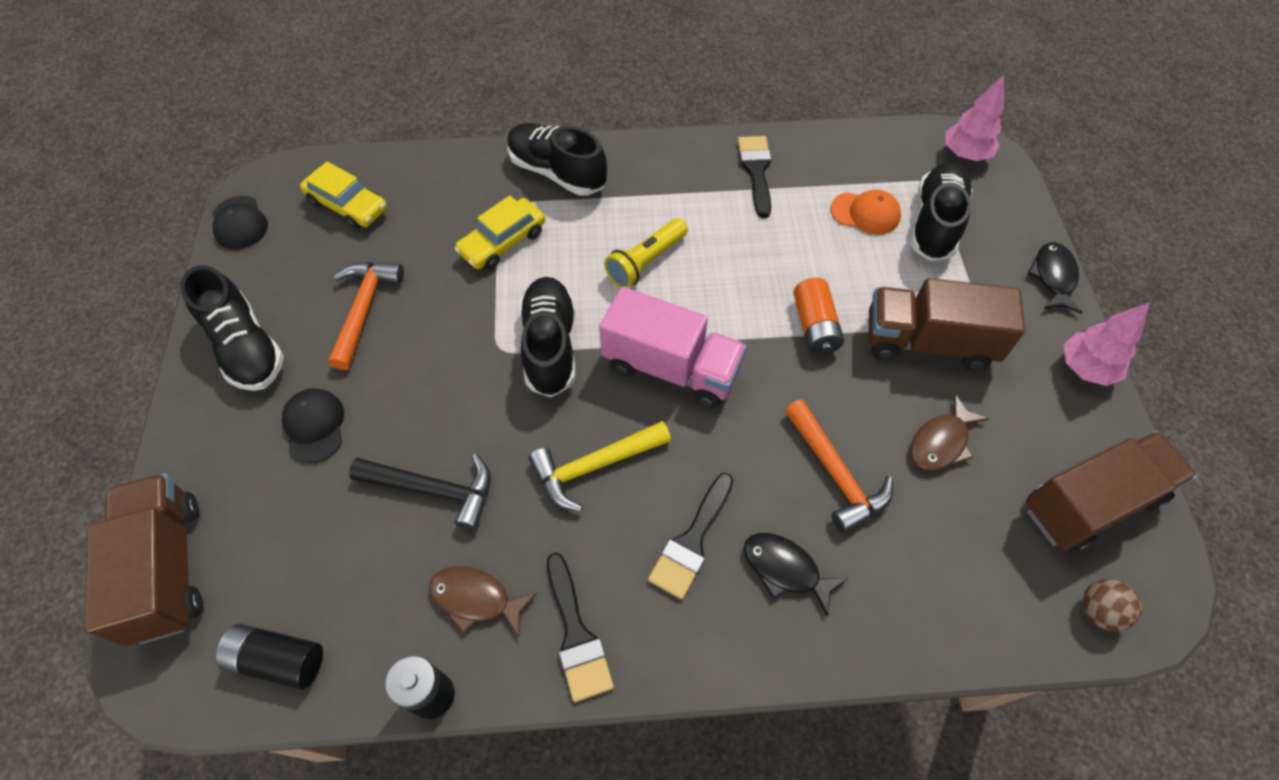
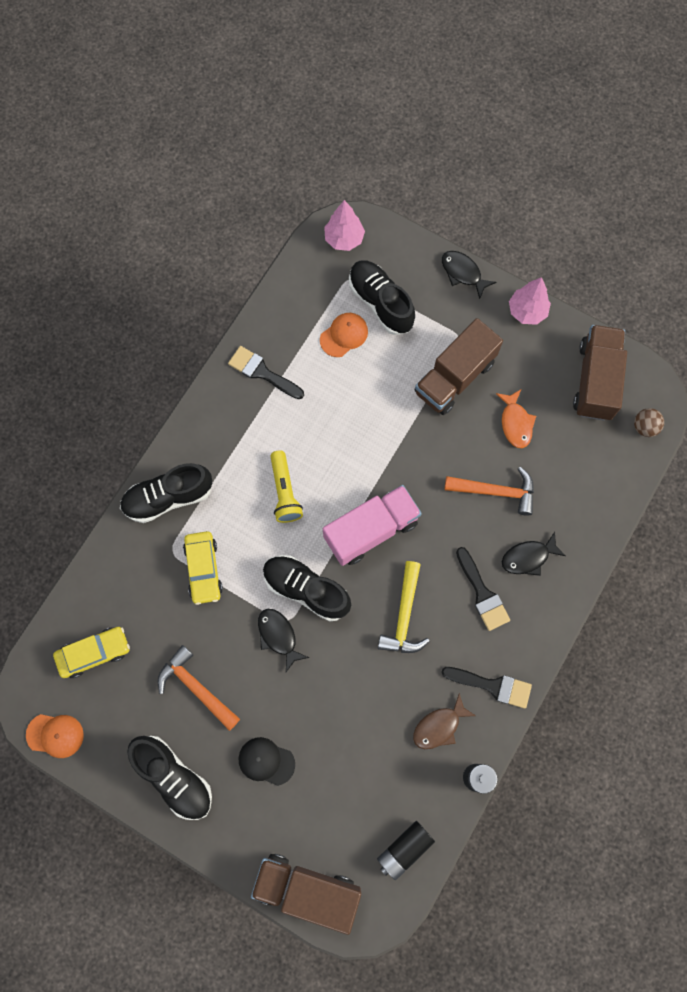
camera: 55 degrees left, 15 degrees up
(239, 223) = (55, 735): black cap -> orange cap
(246, 347) = (174, 777): black shoe -> black shoe turned 45 degrees clockwise
(434, 490) = (358, 713): black hammer -> none
(475, 351) = (278, 636): none -> black fish
(815, 326) = (401, 429): orange battery -> none
(941, 442) = (515, 423): brown fish -> orange fish

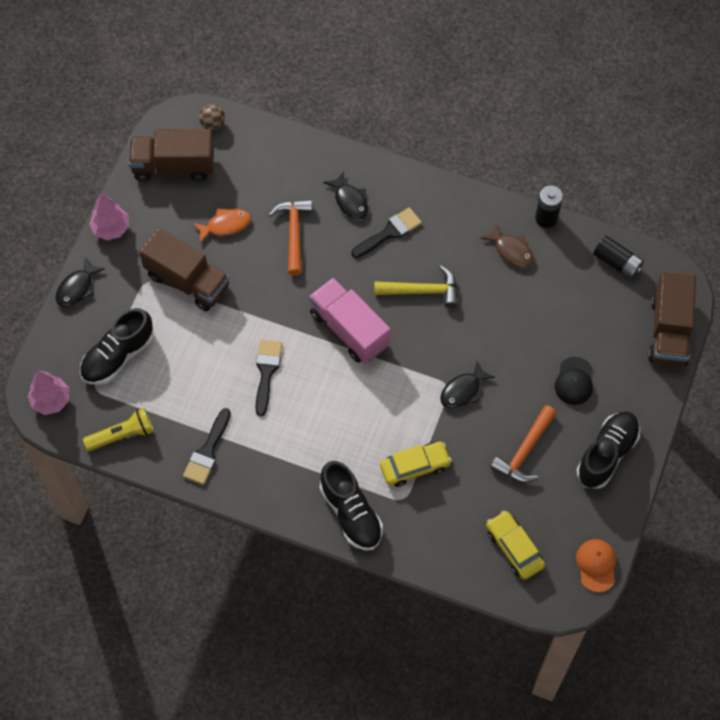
camera: 100 degrees left, 10 degrees down
(285, 491) = (326, 409): yellow flashlight -> yellow flashlight (122, 435)
(306, 589) = (415, 374): black shoe -> none
(344, 335) = (157, 383): orange cap -> none
(492, 686) = (468, 215): black brush -> black brush (266, 372)

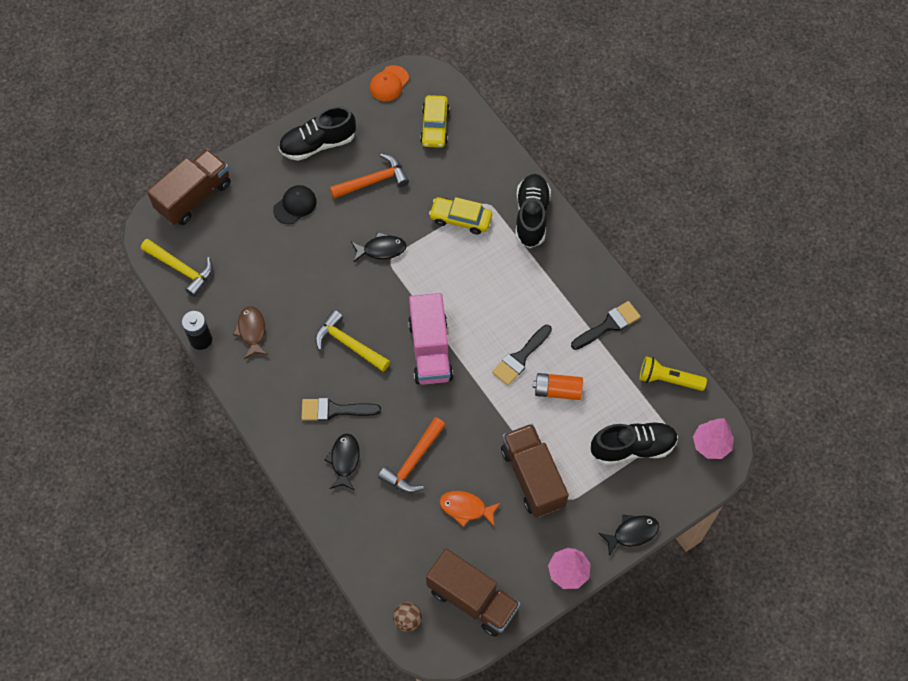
camera: 145 degrees left, 0 degrees up
(214, 364) = (557, 390): none -> orange battery
(617, 263) = (181, 269): black battery -> yellow hammer

